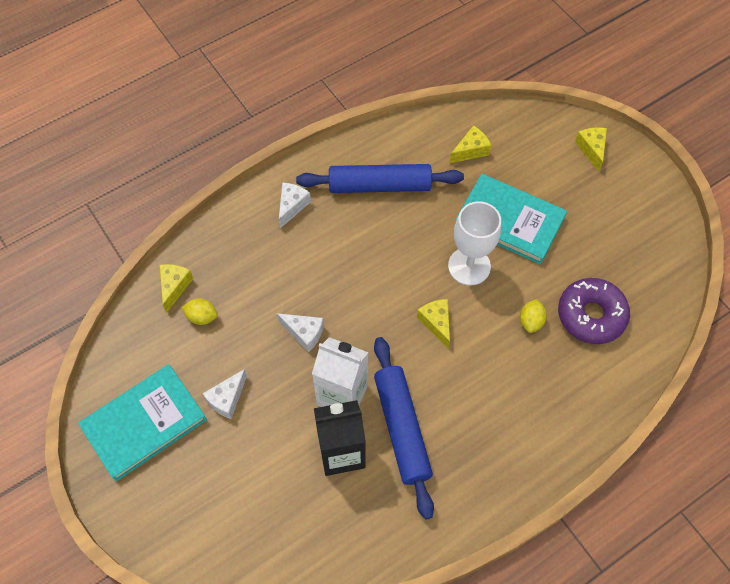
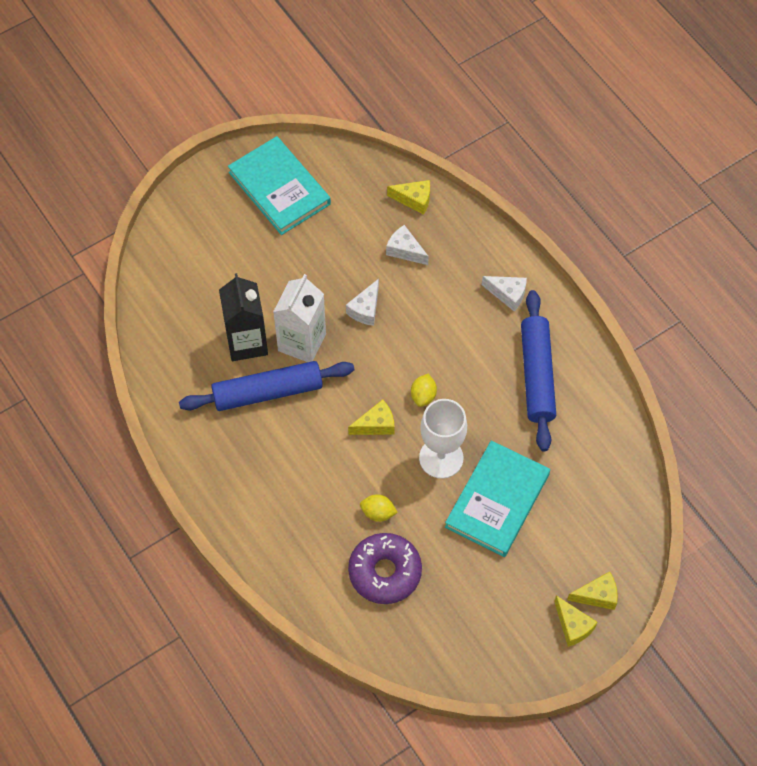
camera: 90 degrees right, 0 degrees up
(202, 317) = (382, 224): yellow lemon -> yellow lemon (423, 396)
(227, 399) = (300, 249): white cheese -> white cheese (405, 250)
(470, 150) = (588, 466): yellow cheese -> yellow cheese (573, 626)

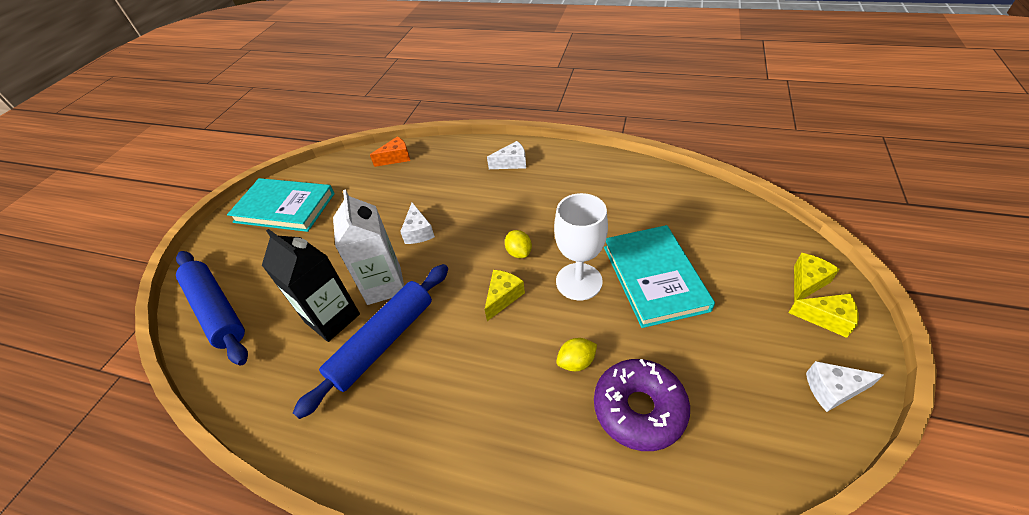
camera: 35 degrees left, 15 degrees down
(405, 250) = (415, 184): white cheese -> white cheese (833, 390)
(414, 200) = (396, 158): yellow cheese -> orange cheese
(536, 375) = (582, 188): blue rolling pin -> blue rolling pin (217, 311)

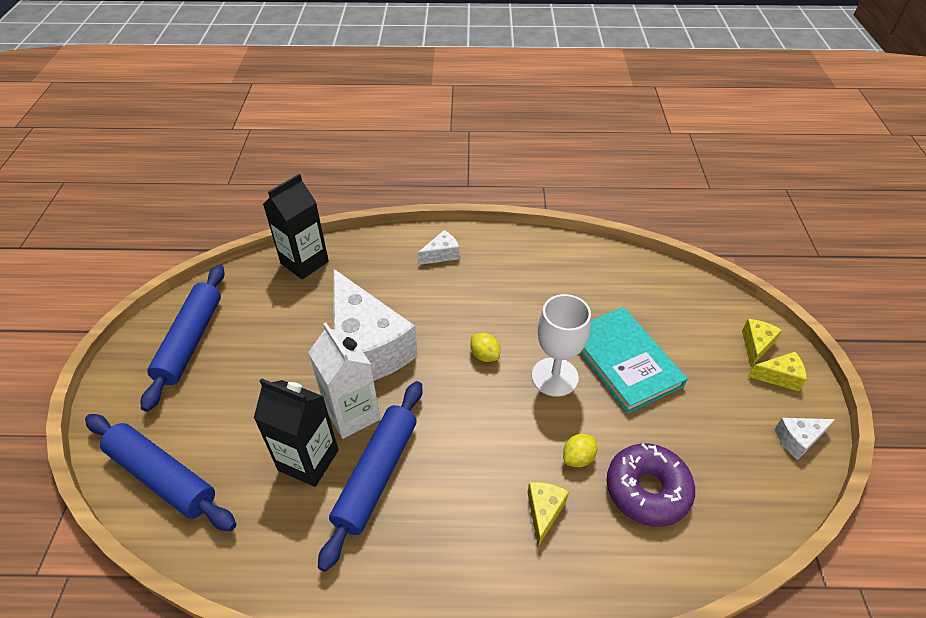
camera: 20 degrees left, 0 degrees up
(285, 208) = (190, 341): turquoise book -> blue rolling pin
(396, 158) = (304, 262): orange cheese -> black carton
(418, 232) = (367, 348): white cheese -> white cheese, size x2.46
(503, 297) = (485, 405): yellow cheese -> yellow cheese (544, 512)

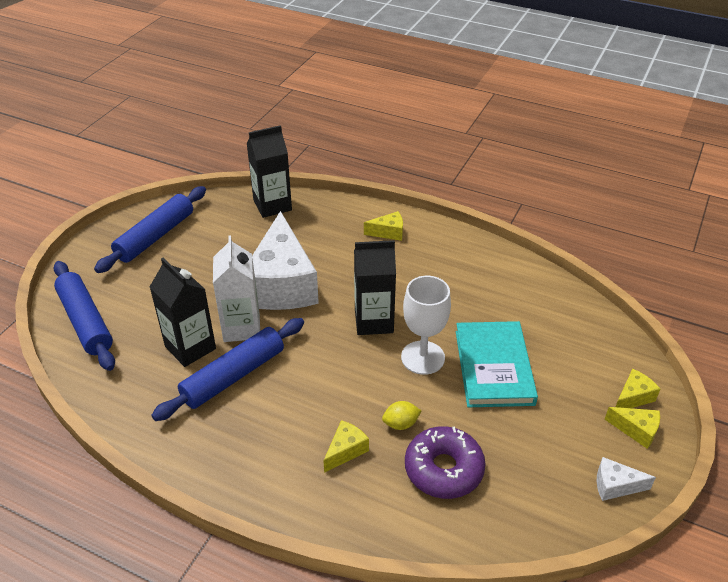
camera: 25 degrees right, 5 degrees down
(441, 254) = (388, 232): white cheese -> yellow cheese
(484, 355) = (374, 321): yellow lemon -> black carton

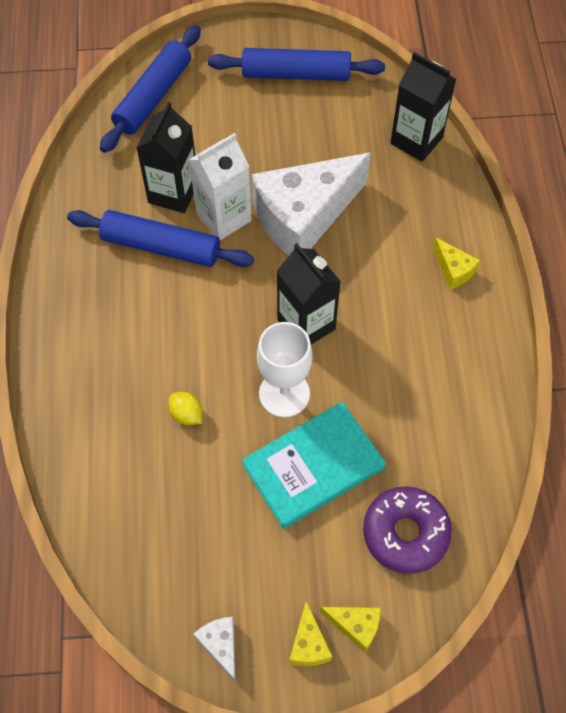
camera: 60 degrees right, 20 degrees up
(345, 451) = (129, 383): yellow cheese -> none
(443, 469) = (153, 477): purple donut -> purple donut (405, 533)

